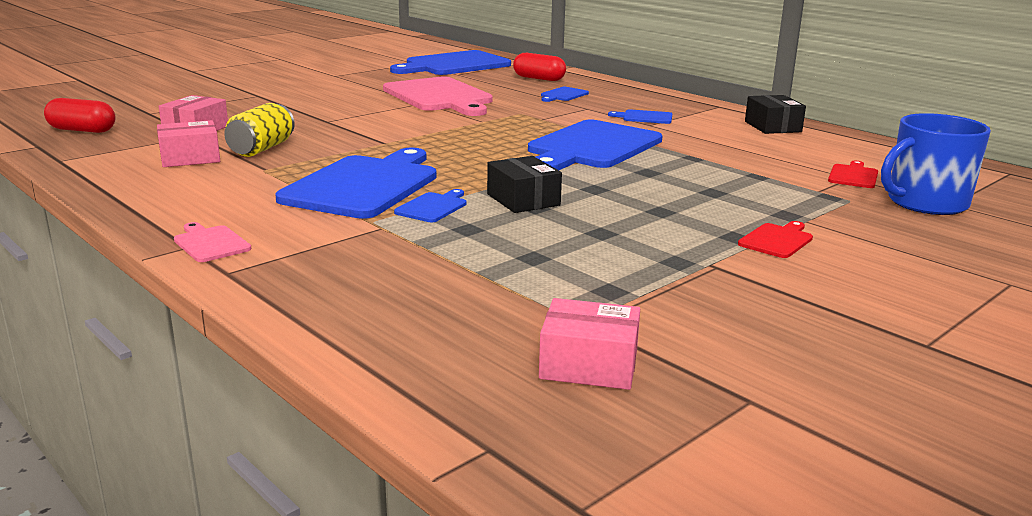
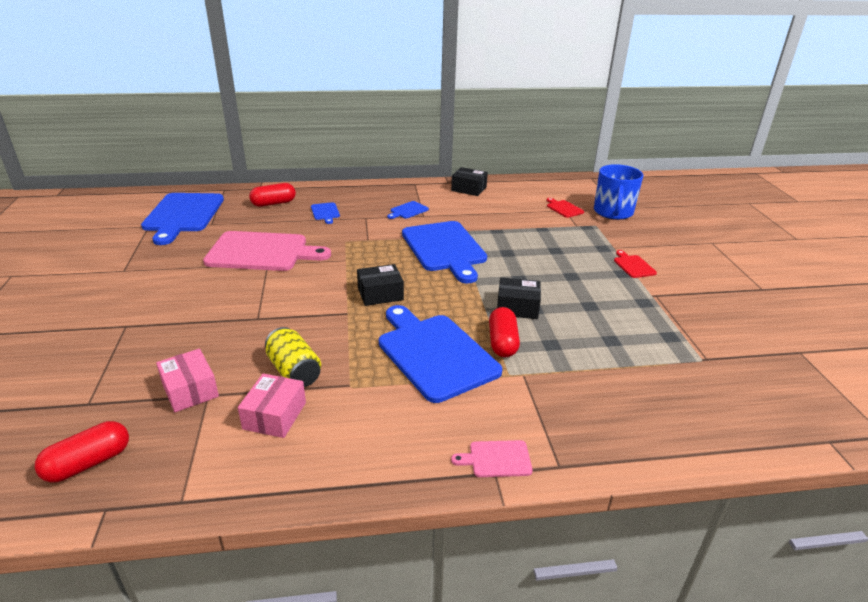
camera: 55 degrees left, 10 degrees up
(433, 207) = (502, 342): blue cutting board -> red capsule
(441, 145) = (380, 294): none -> black box
(589, 365) = (753, 378): pink box -> none

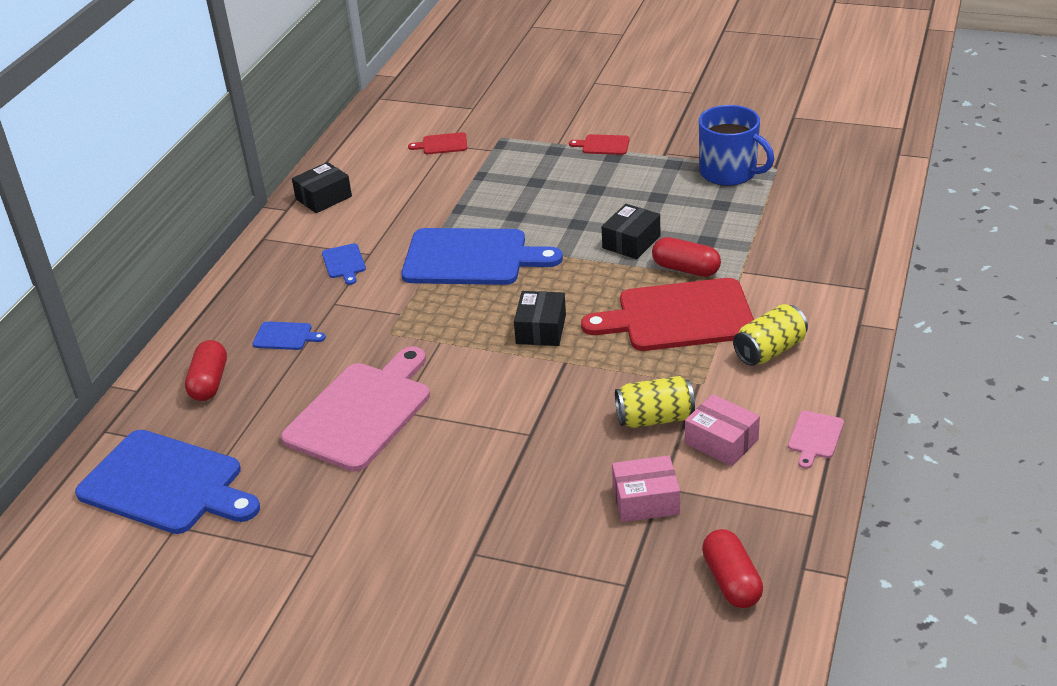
camera: 60 degrees left, 5 degrees up
(416, 417) = (770, 351): none -> yellow can
(434, 353) = (679, 316): blue cutting board -> red cutting board
(497, 459) = (844, 318): pink cutting board -> pink cutting board (815, 437)
(613, 212) = (480, 115): blue mug -> blue mug (729, 172)

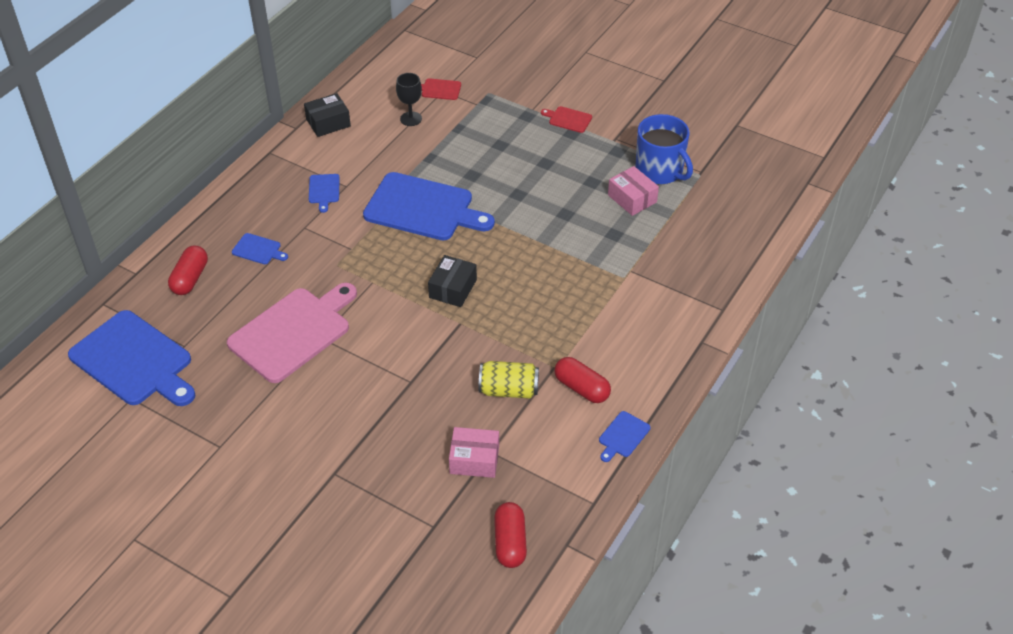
camera: 10 degrees right, 10 degrees up
(420, 177) = (411, 119): none -> black goblet
(631, 242) = (554, 222): black box -> none
(679, 316) = (563, 302): red cutting board -> none
(686, 269) = (586, 258): red capsule -> red capsule (581, 388)
(721, 441) = (550, 423): pink box -> pink box (632, 198)
(770, 351) = (621, 350): yellow can -> none
(815, 437) = (623, 436): pink cutting board -> blue cutting board

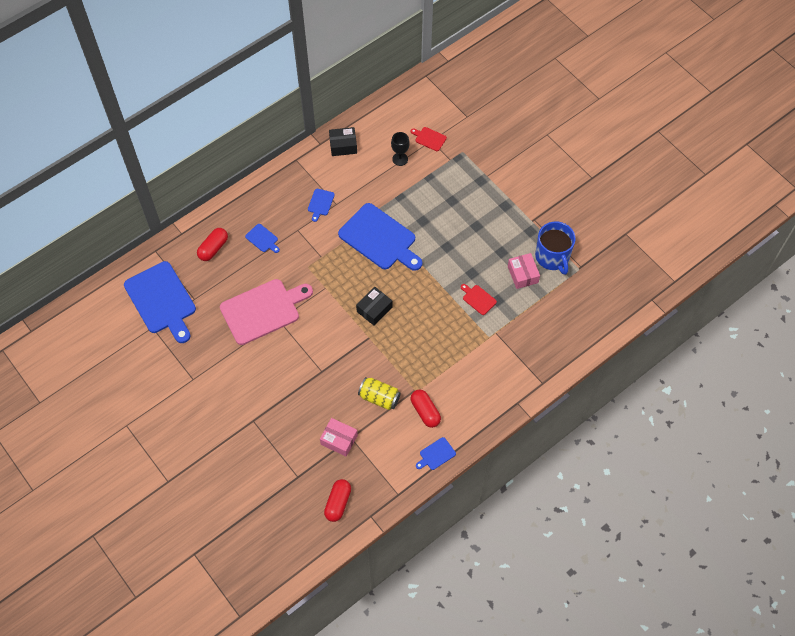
camera: 20 degrees right, 15 degrees up
(568, 119) = (508, 192): red cutting board -> red cutting board (478, 299)

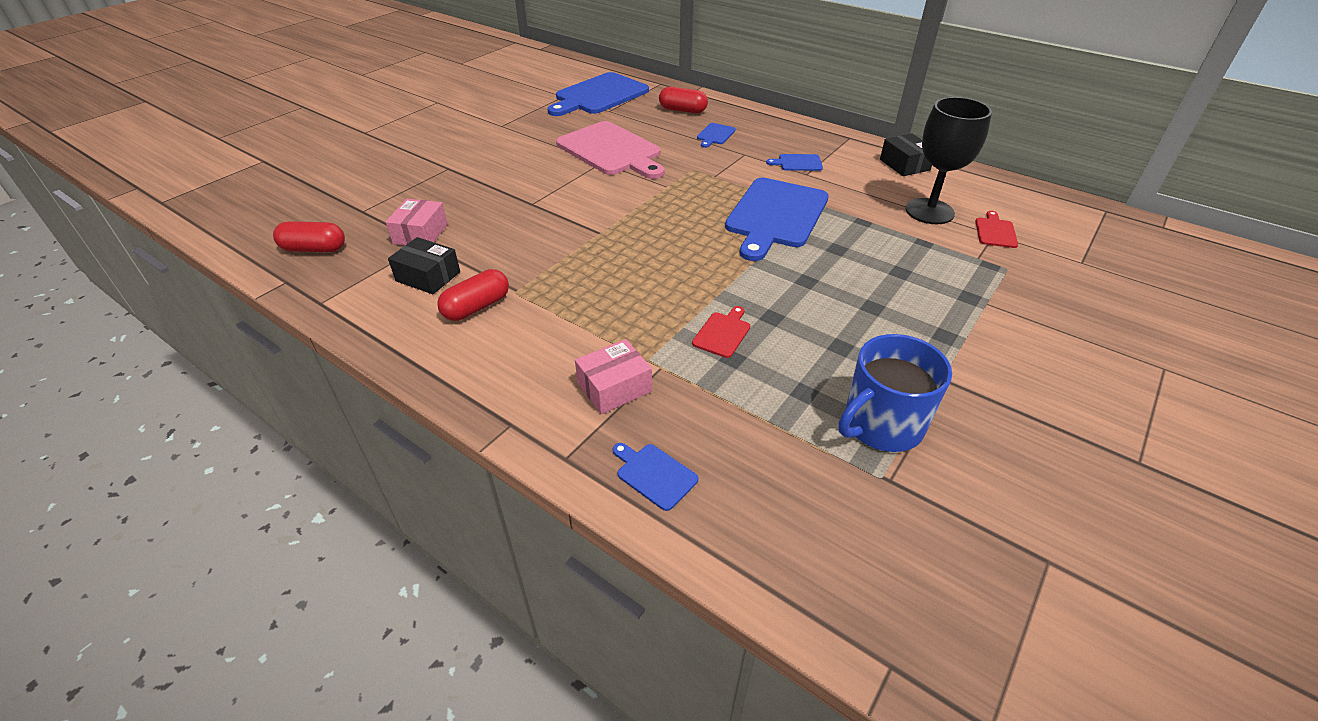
camera: 75 degrees right, 20 degrees down
(374, 309) = (650, 230): black box -> black box (428, 276)
(379, 397) = (496, 258): yellow can -> none
(400, 159) = (929, 211): black goblet -> black goblet, size x1.81
(436, 454) = (393, 332): blue cutting board -> blue cutting board (654, 474)
(523, 274) = (810, 385): pink box -> pink box (614, 387)

